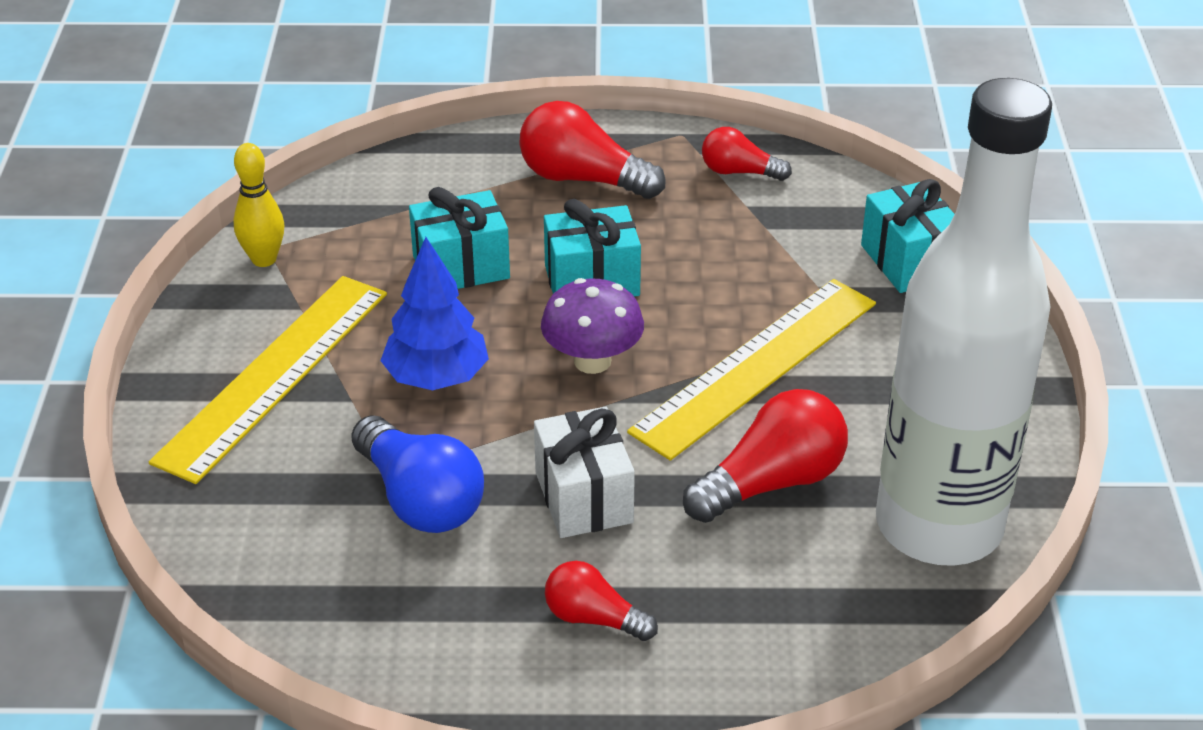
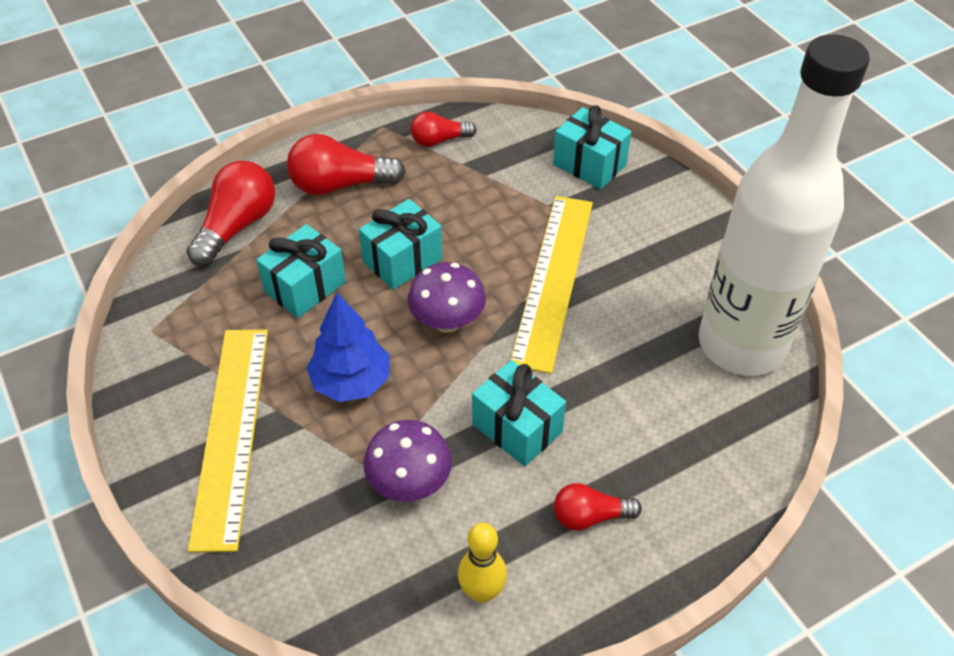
camera: 30 degrees left, 10 degrees up
(264, 259) = (154, 341): yellow bowling pin -> yellow bowling pin (482, 592)
(420, 499) = (409, 483): blue light bulb -> purple mushroom
(584, 497) = (517, 428): white gift -> turquoise gift
(771, 482) = (624, 360): red light bulb -> red light bulb (237, 226)

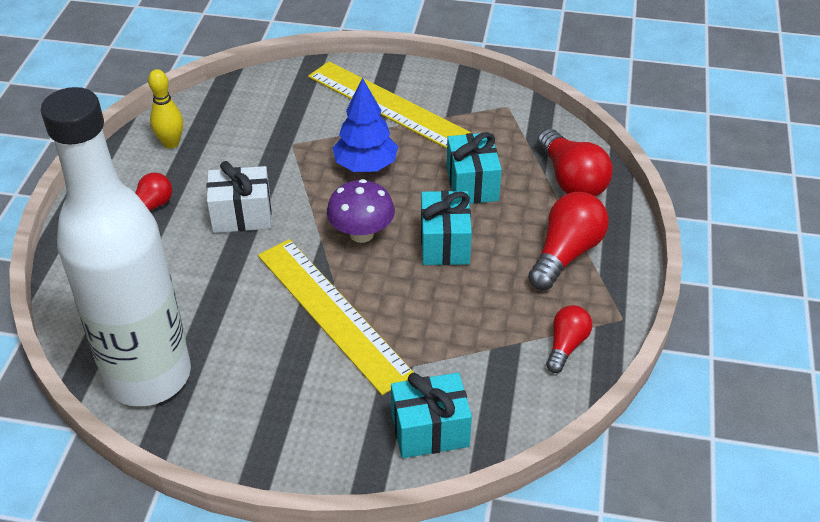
camera: 130 degrees right, 5 degrees down
(409, 483) = (266, 152): purple mushroom -> none
(517, 428) = (242, 215): turquoise gift -> white gift

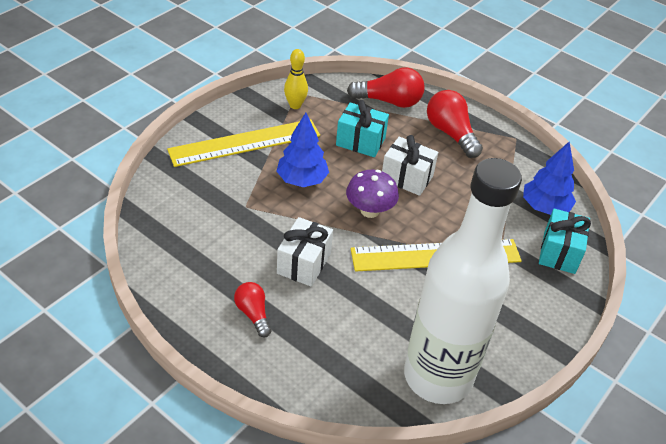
camera: 65 degrees left, 0 degrees up
(171, 143) = (183, 273): yellow bowling pin -> yellow bowling pin (295, 105)
(445, 243) = (407, 178): turquoise gift -> white gift
(506, 390) = (544, 207): none -> blue tree
(566, 345) = (523, 168): red light bulb -> none

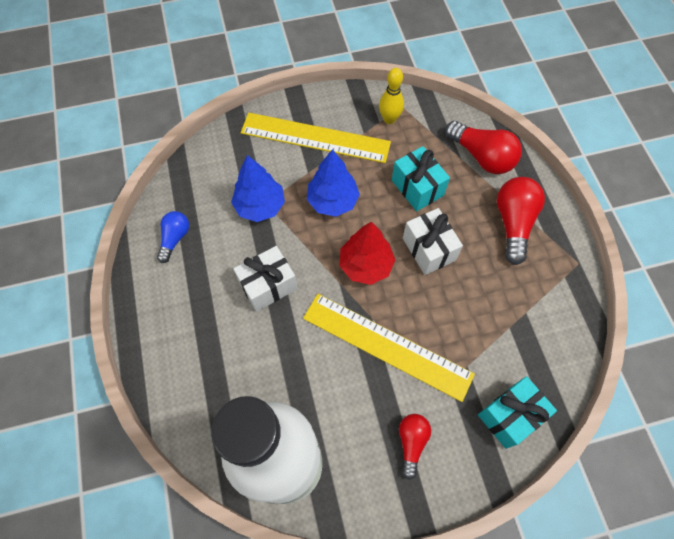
camera: 40 degrees right, 20 degrees up
(186, 271) = (175, 238): none -> blue light bulb
(253, 314) = (192, 309): red light bulb -> red light bulb (411, 442)
(369, 211) = (366, 265): purple mushroom -> red tree
(544, 207) = (539, 357): blue tree -> blue tree (260, 206)

